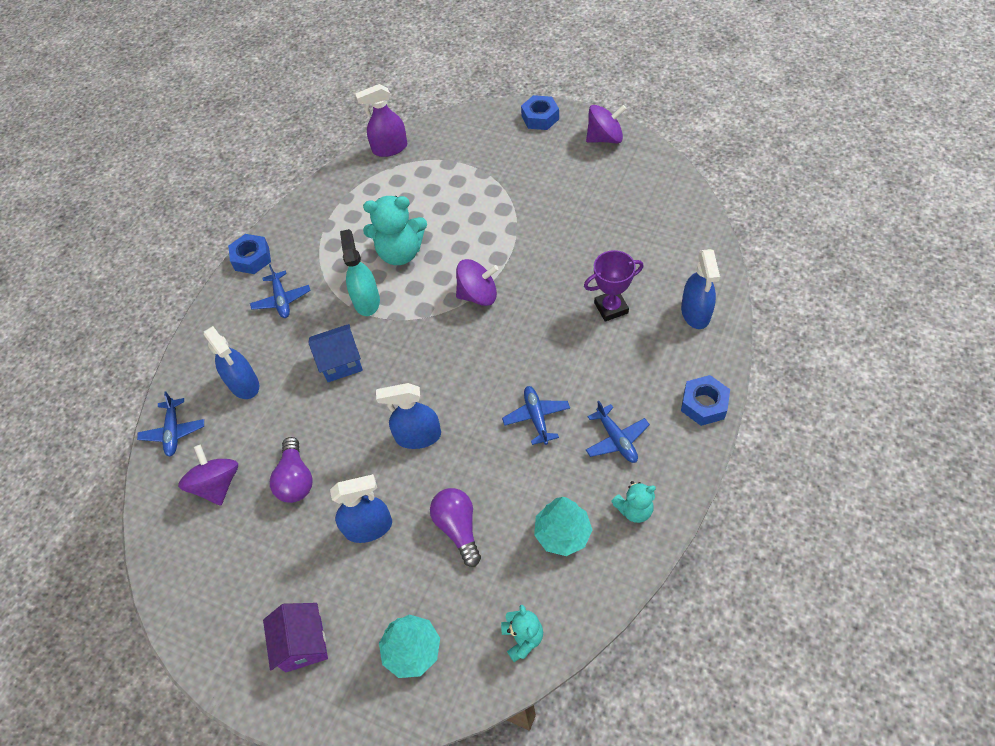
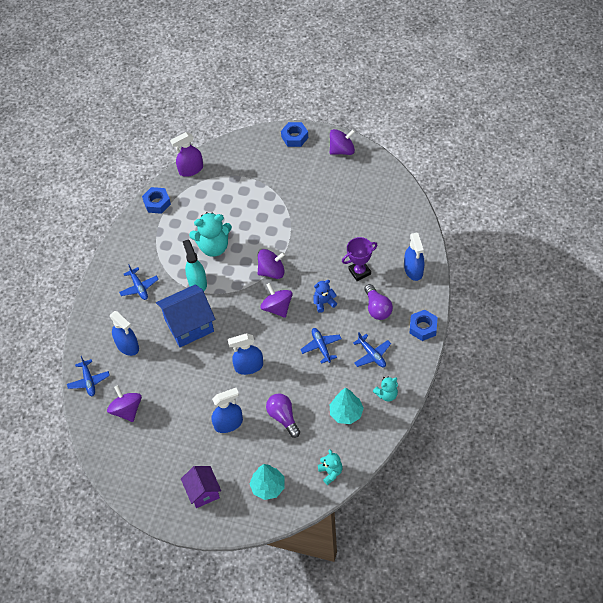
camera: 10 degrees left, 0 degrees up
(252, 258) = (110, 260): blue nut -> blue nut (157, 203)
(296, 479) = (176, 401): purple light bulb -> purple light bulb (377, 308)
(341, 363) = (189, 325): blue house -> blue house, size x1.60
(477, 349) = (277, 307): none -> purple spinning top
(550, 349) = (324, 302): none -> blue teddy bear

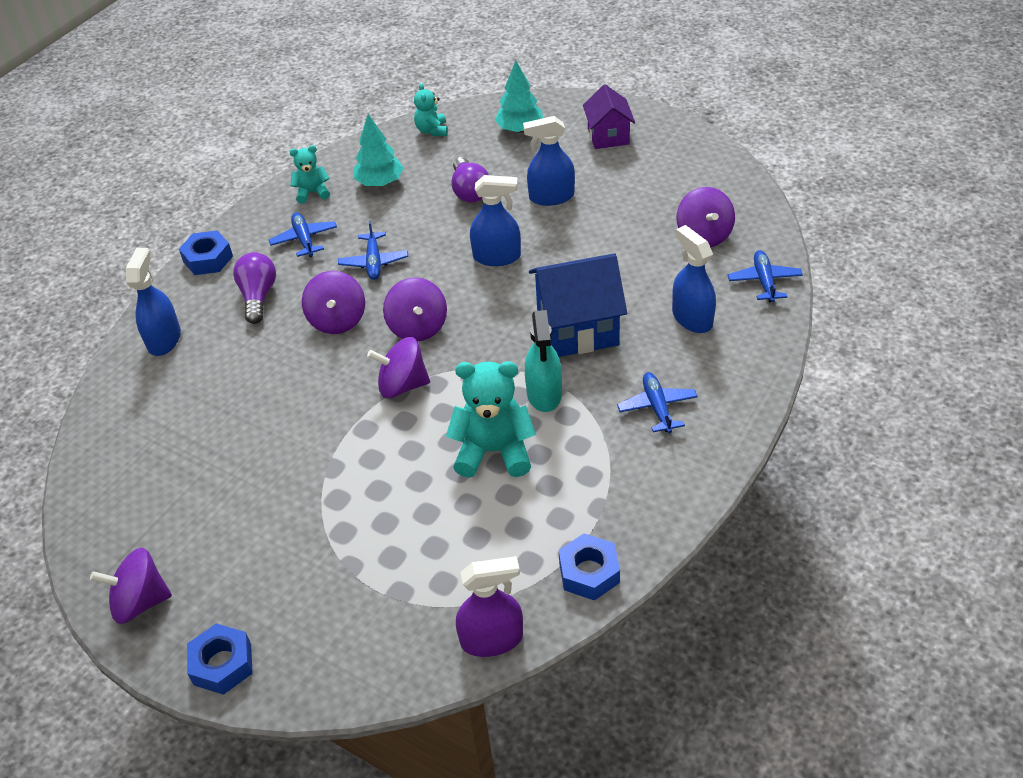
camera: 165 degrees left, 10 degrees down
(324, 302) = (337, 320): blue teddy bear -> purple spinning top
(359, 272) = (253, 354): purple trophy -> none

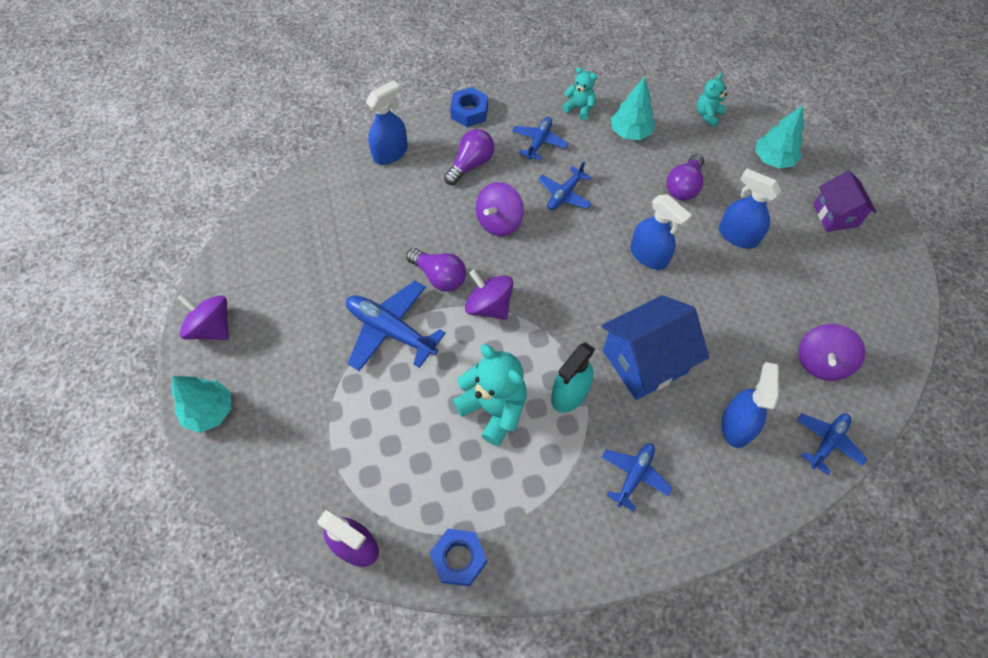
camera: 40 degrees right, 15 degrees up
(222, 664) = (209, 411): blue nut -> turquoise tree
(330, 397) = (439, 276): none -> purple light bulb
(332, 467) = (391, 330): none -> blue plane
(418, 327) = (542, 269): purple spinning top -> none
(577, 329) = (644, 361): blue house -> blue house turned 60 degrees counterclockwise
(608, 136) = (835, 215): purple house -> purple house turned 45 degrees counterclockwise

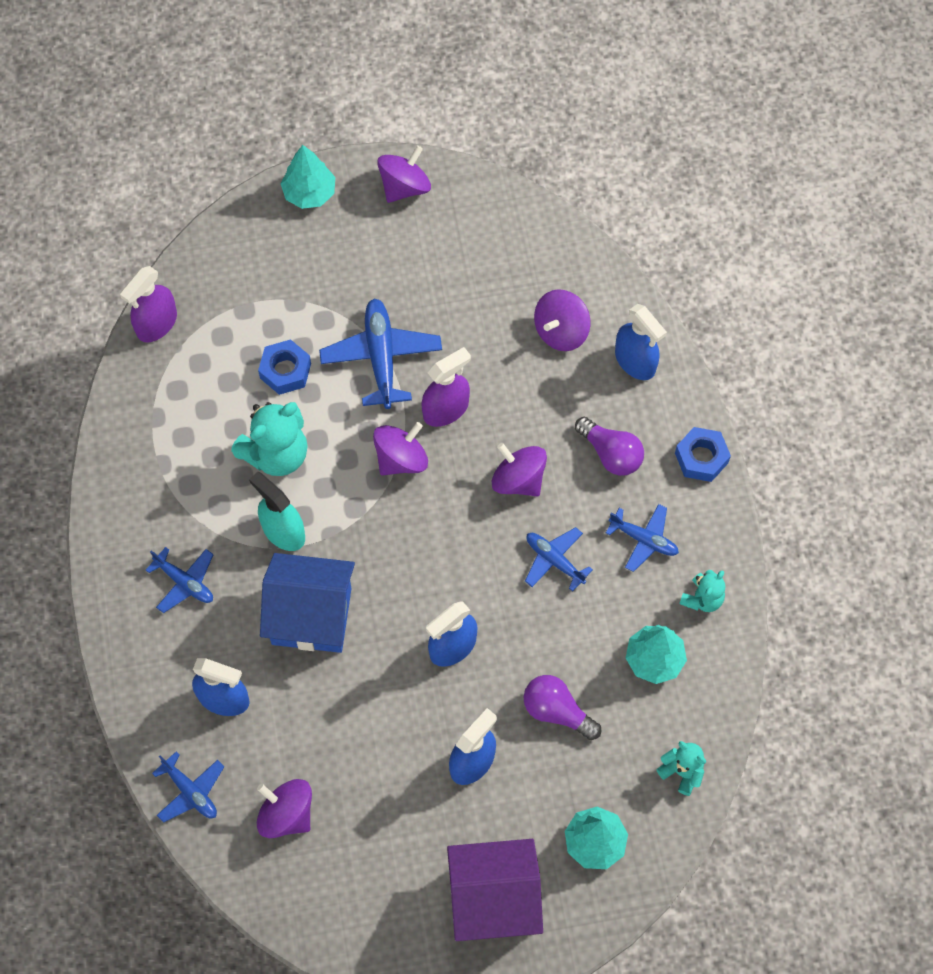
camera: 95 degrees right, 5 degrees up
(364, 201) = (561, 331): none -> purple spinning top
(391, 330) = (381, 357): blue plane -> blue plane turned 45 degrees counterclockwise
(439, 276) = (446, 409): purple light bulb -> purple spray bottle
(459, 559) = (130, 411): blue nut -> blue nut (285, 371)
(644, 361) = (311, 616): blue house -> blue house turned 60 degrees counterclockwise
(835, 215) = (494, 899): purple house -> purple house, size x1.60

